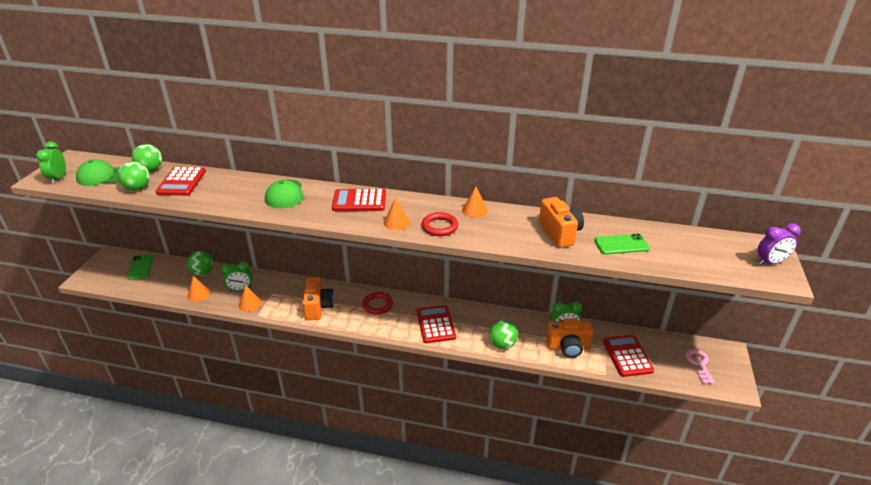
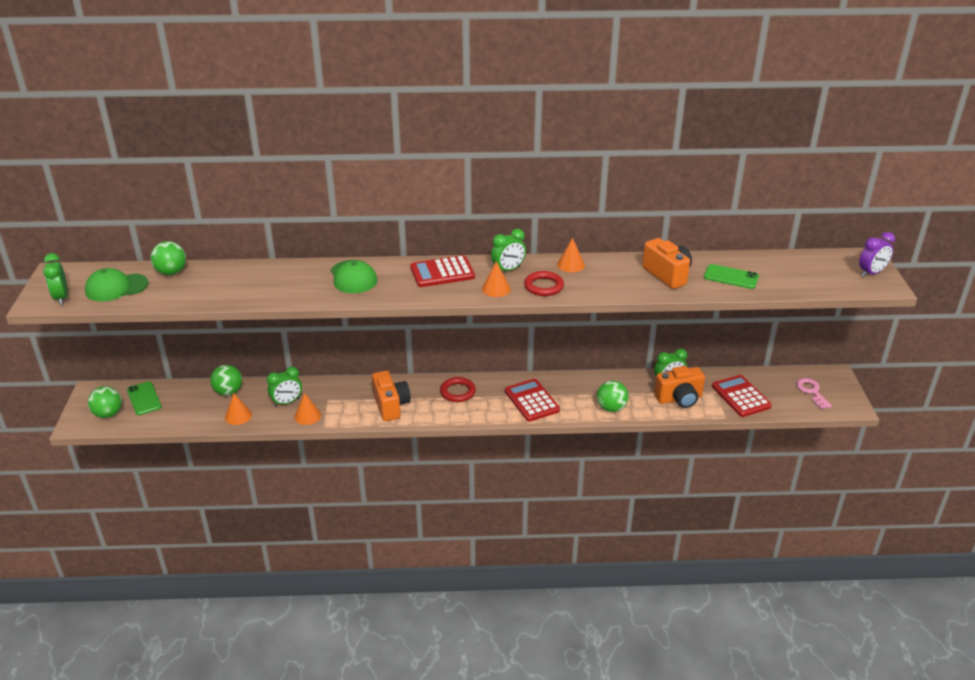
camera: 15 degrees left, 0 degrees up
(138, 188) = (173, 295): green ball -> green ball (108, 414)
(181, 182) = (221, 281): red calculator -> none
(417, 207) = (508, 270): none -> green clock
(621, 244) = (731, 277): green phone -> green phone turned 45 degrees clockwise

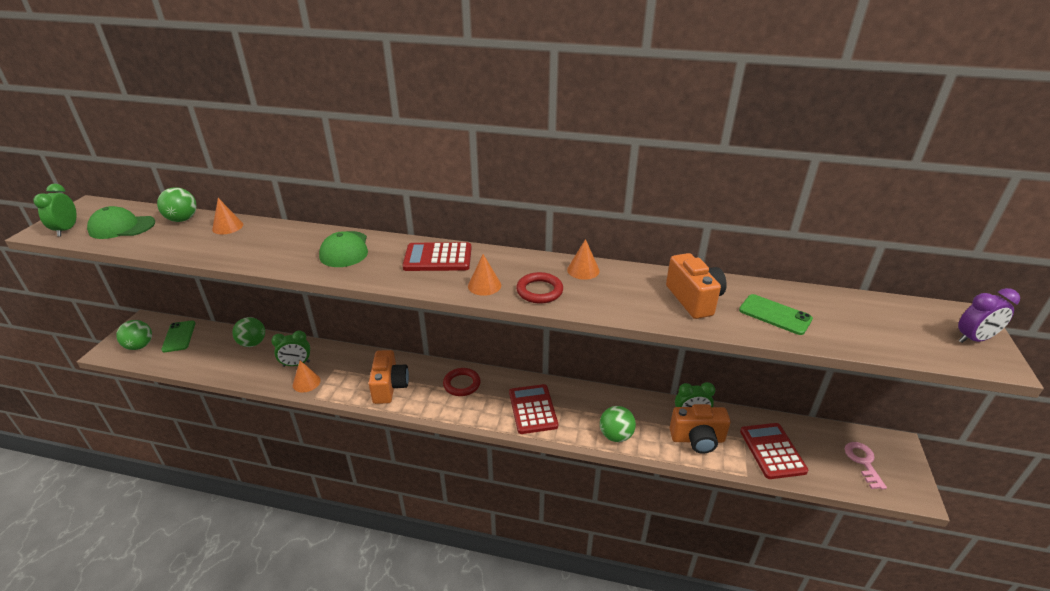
camera: 15 degrees right, 0 degrees up
(238, 416) = (245, 370): orange cone -> orange cone (227, 227)
(508, 270) = (510, 265): green clock -> none

